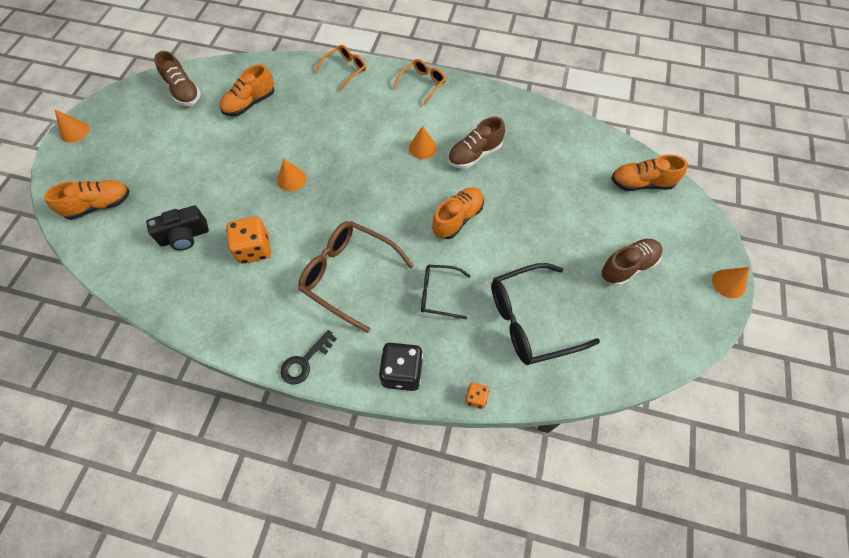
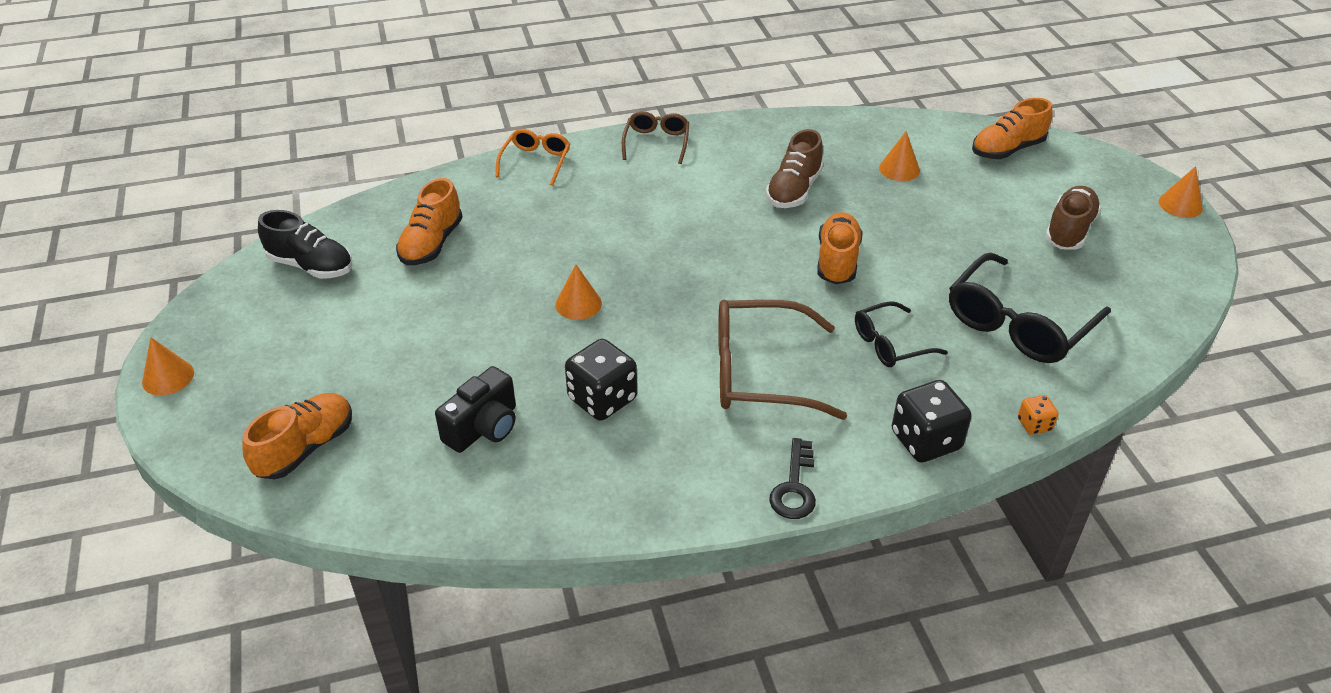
camera: 30 degrees left, 20 degrees down
(183, 92) = (311, 266): brown shoe -> black shoe
(254, 249) = (602, 399): orange dice -> black dice
(422, 84) = (656, 142): orange glasses -> brown glasses
(422, 148) = (722, 207): orange cone -> orange cone (899, 169)

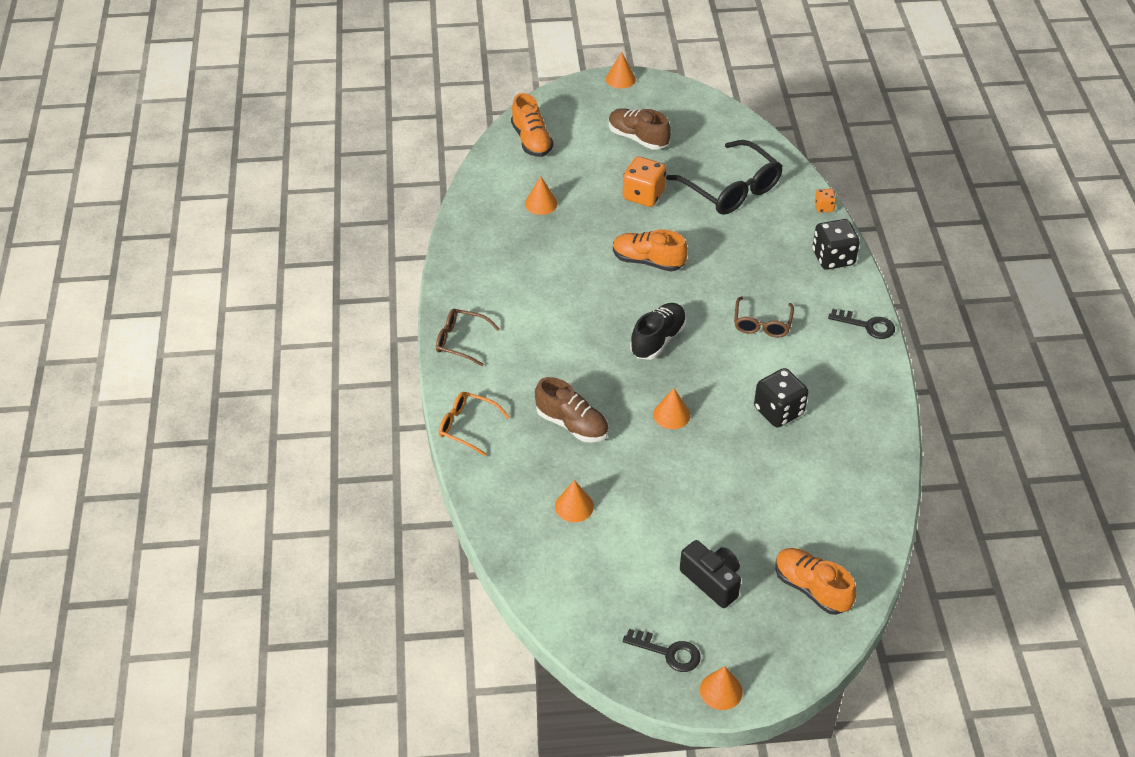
camera: 80 degrees left, 5 degrees up
(226, 332) = (668, 652): none -> black key
(311, 266) = (588, 594): black shoe -> black shoe (658, 340)
(431, 244) = (574, 506): orange shoe -> orange cone
(483, 428) = (800, 480): black camera -> black camera (712, 581)
(760, 373) = (762, 324): brown glasses -> brown glasses, size x0.57
(793, 190) = (554, 268): brown shoe -> brown shoe (572, 424)
(890, 344) = (742, 254): black glasses -> none
(959, 246) = (643, 195): none -> orange dice

